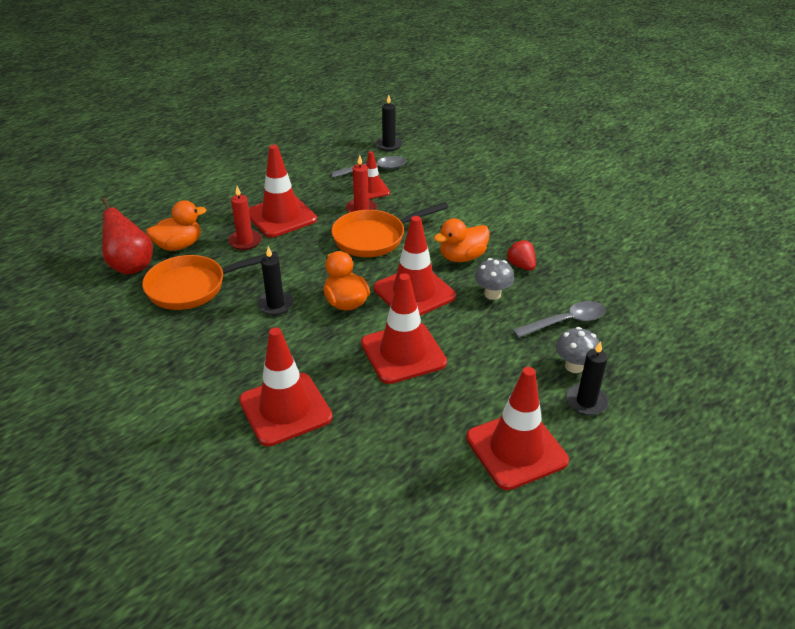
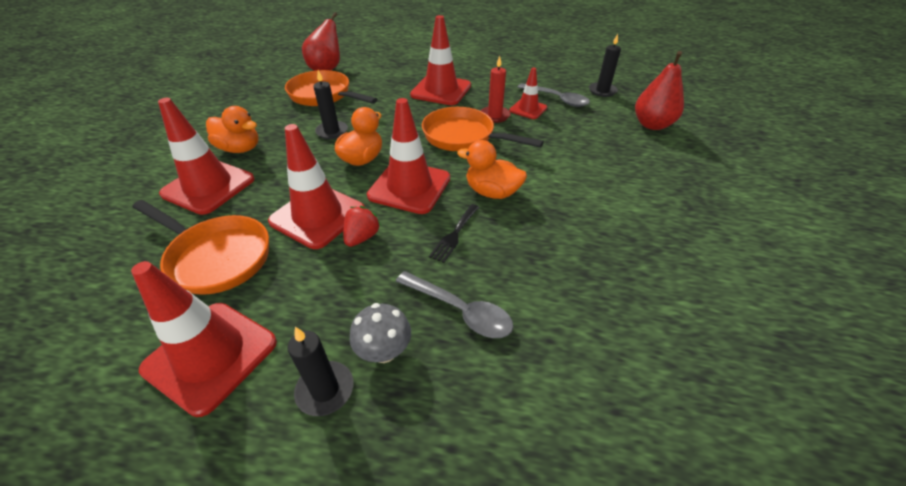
camera: 55 degrees right, 5 degrees up
(179, 245) = (364, 73): orange duck -> orange duck (240, 149)
(245, 241) = (395, 91): red candle -> none
(403, 425) = (216, 257): none -> orange pan
(458, 152) = (652, 125): none -> red pear
(492, 294) = (454, 234): grey mushroom -> black fork
(521, 265) = (523, 235): red strawberry -> red strawberry (362, 237)

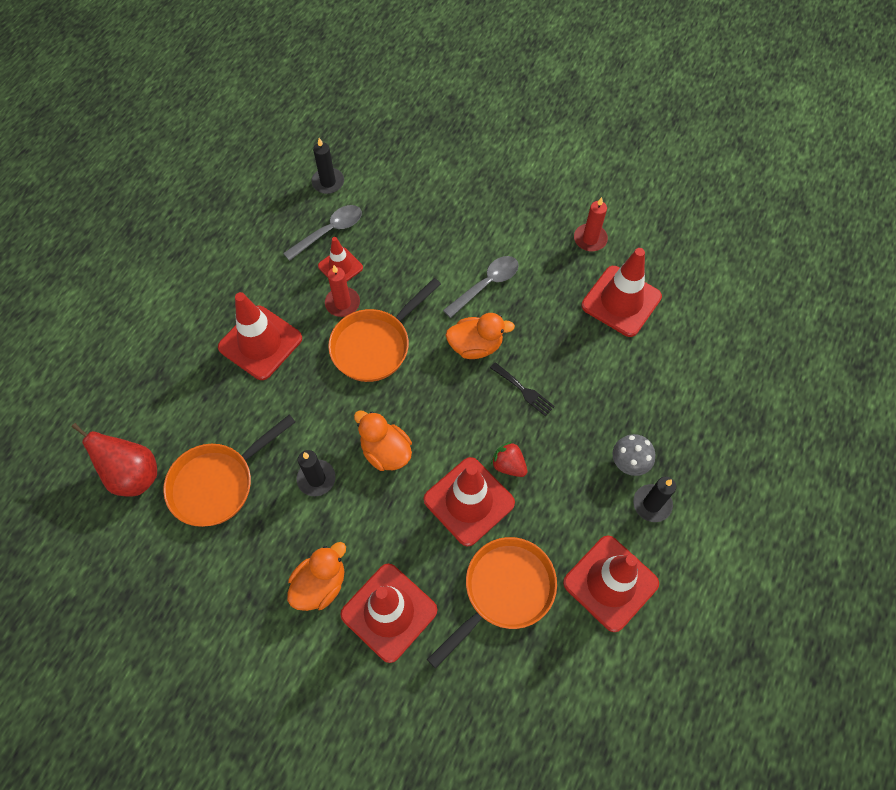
camera: 75 degrees left, 20 degrees up
(409, 187) = (447, 414): red traffic cone -> red traffic cone (621, 301)
(460, 310) = (604, 406): grey spoon -> grey spoon (486, 285)
(492, 192) = (475, 346): orange duck -> orange duck turned 135 degrees counterclockwise
(652, 125) = (410, 172): red pear -> none
(693, 259) = (590, 239): none -> red candle

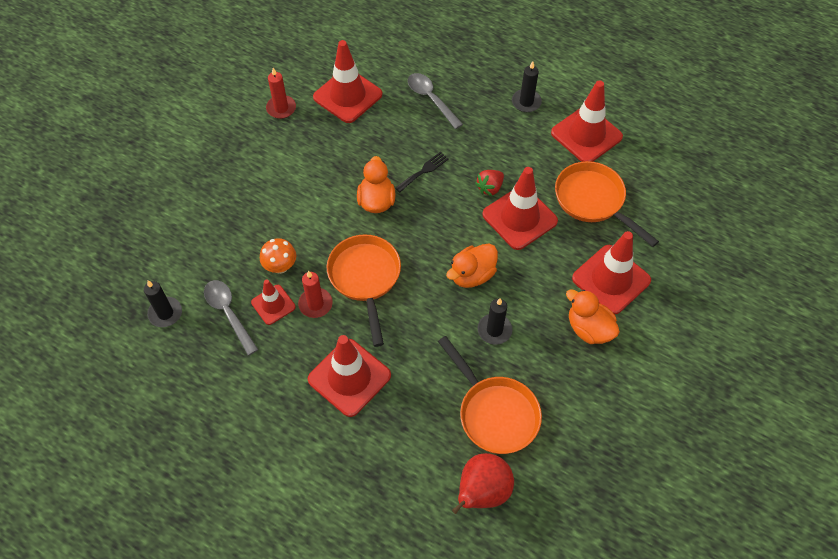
camera: 85 degrees left, 5 degrees down
(375, 345) = (365, 278): orange pan -> orange pan turned 150 degrees counterclockwise
(385, 267) = (280, 266): none -> orange mushroom
(486, 285) = (315, 188): grey spoon -> grey spoon (431, 99)
(629, 463) = (492, 111): grey mushroom -> none

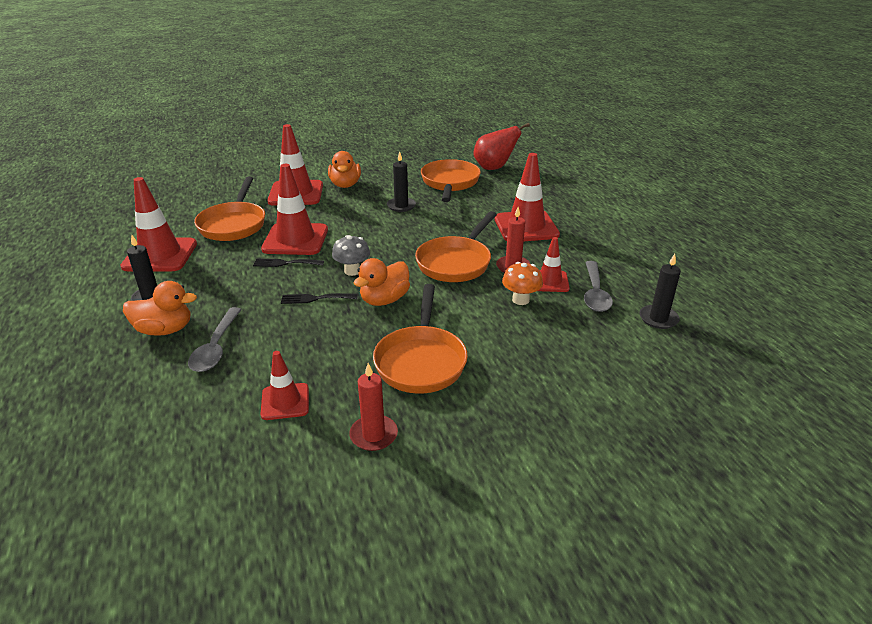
camera: 140 degrees left, 25 degrees down
(301, 167) = (421, 361): none -> orange pan
(347, 96) = (285, 401): red traffic cone -> red traffic cone, size x0.57
(432, 213) = (352, 271): none -> grey mushroom
(472, 275) = (376, 231): orange duck -> orange duck (165, 330)
(490, 188) = (285, 263): red strawberry -> black fork

